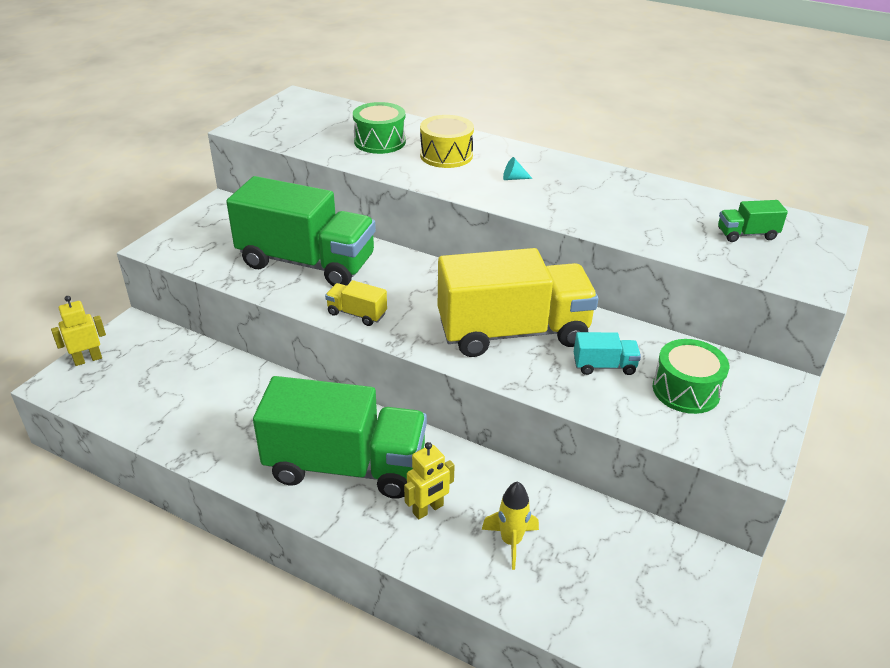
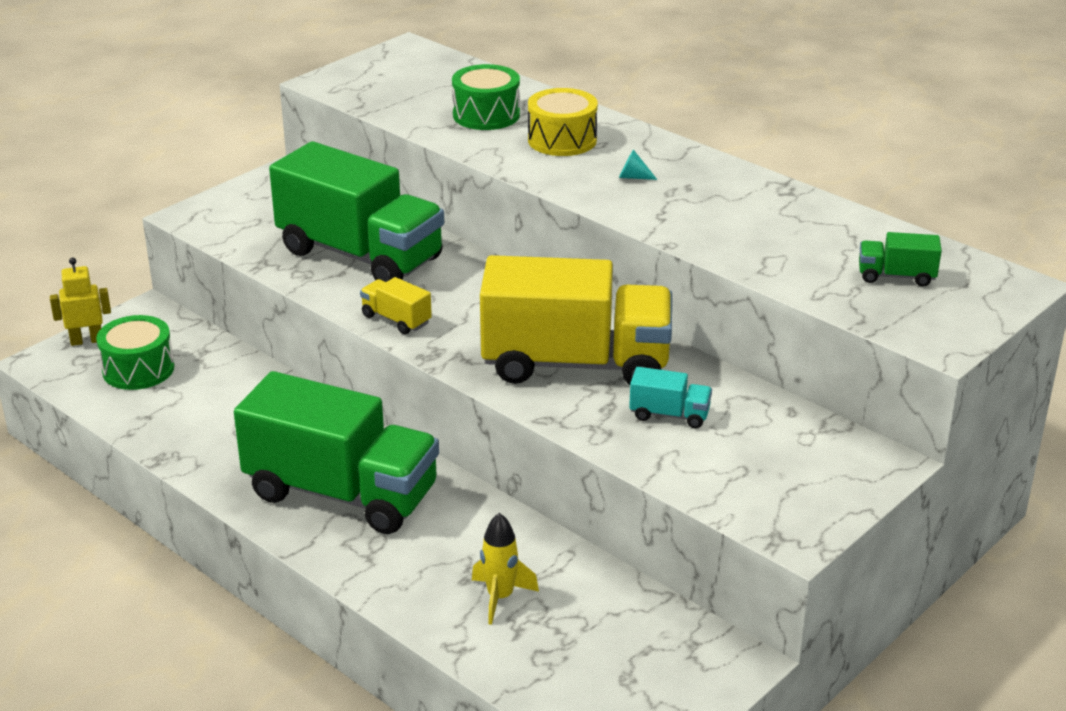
camera: 15 degrees right, 5 degrees down
(428, 509) = (418, 551): yellow robot -> none
(686, 390) = (757, 454): green drum -> green drum (138, 369)

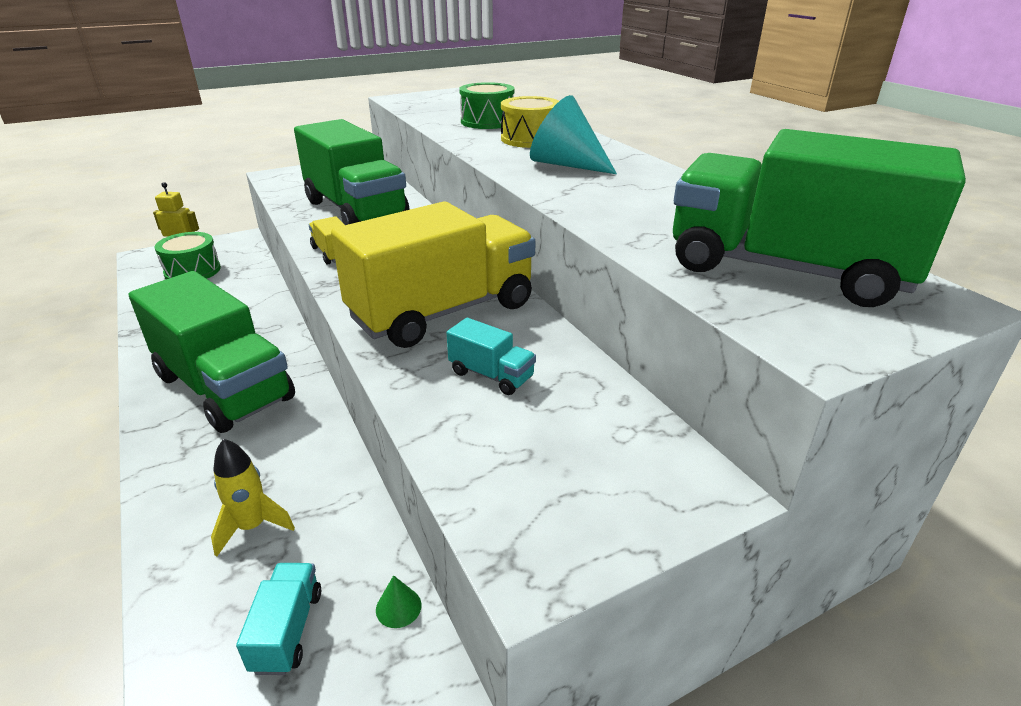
camera: 20 degrees right, 0 degrees up
(576, 364) = (443, 312): yellow truck -> yellow truck turned 60 degrees counterclockwise
(598, 652) = (287, 630): none -> turquoise truck
(633, 177) = (566, 164): turquoise cone -> turquoise cone, size x2.48
(671, 617) = (398, 607): none -> green cone
(896, 276) = (786, 270): green truck -> green truck, size x2.48

